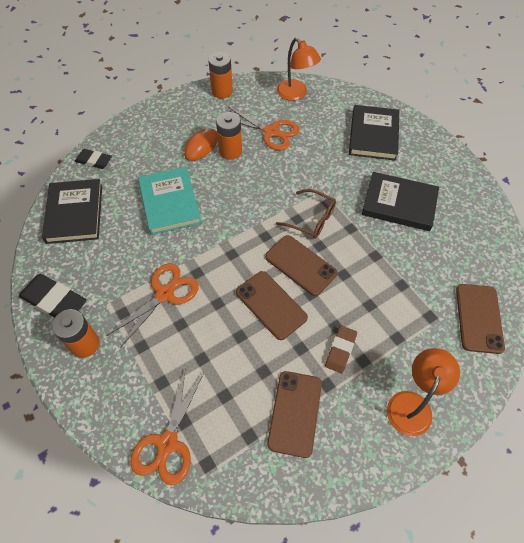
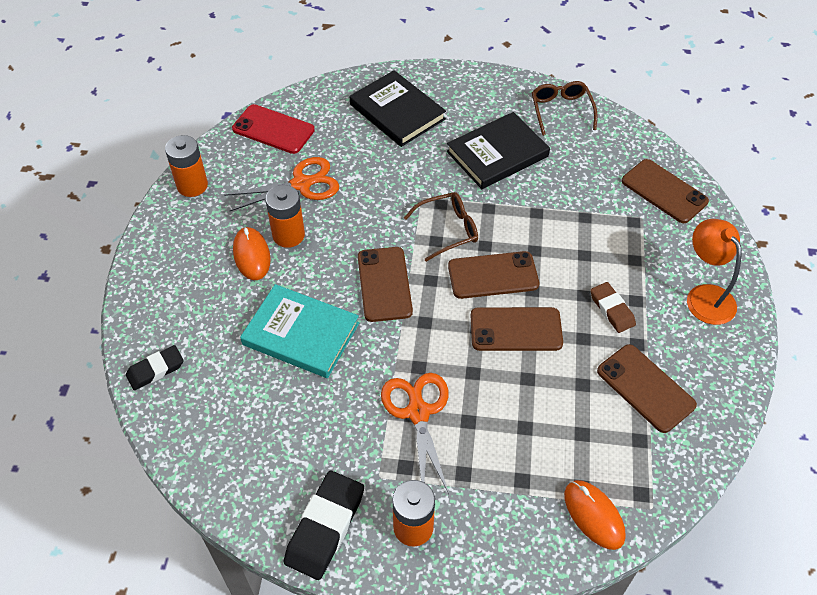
camera: 50 degrees left, 5 degrees down
(54, 300) = (325, 527): black eraser -> black eraser turned 45 degrees counterclockwise
(75, 213) = (217, 436): black book -> none
(167, 443) = (594, 515): orange scissors -> orange mouse
(240, 216) = (384, 284): none -> brown phone
(296, 94) = (273, 129): orange lamp -> red phone
(477, 213) = (561, 111): none -> brown glasses

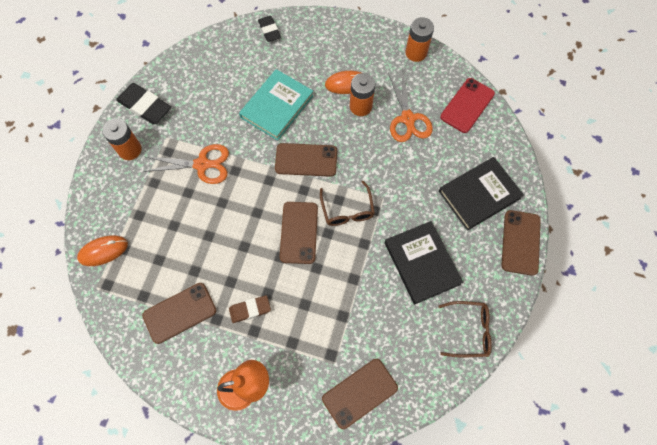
camera: 100 degrees right, 15 degrees up
(516, 329) = (249, 237): brown phone -> brown phone (520, 242)

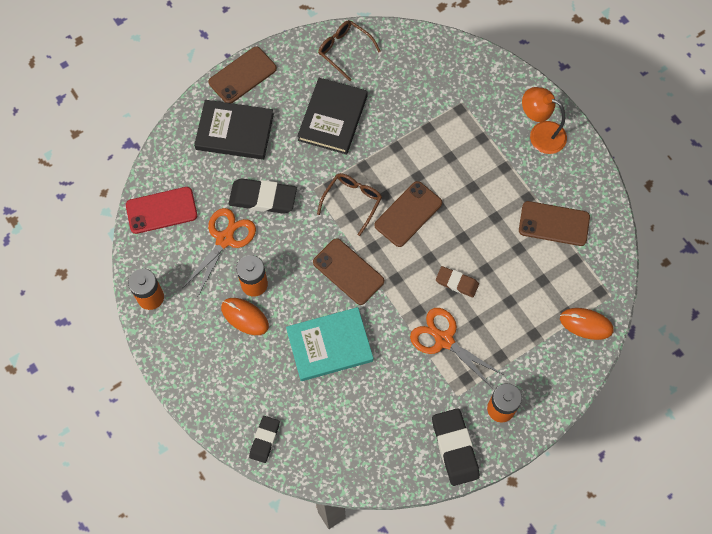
camera: 140 degrees left, 0 degrees up
(250, 310) = (496, 184): brown eraser -> brown eraser (457, 283)
(359, 393) = (460, 71): brown phone -> none
(411, 164) = (263, 198): none -> black eraser

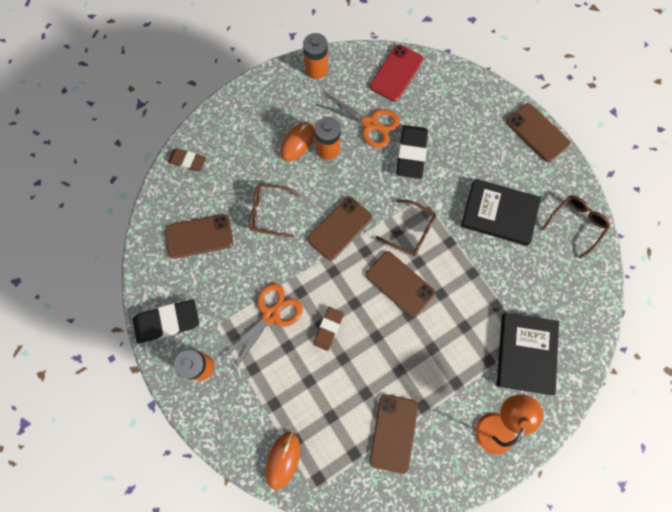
camera: 90 degrees right, 5 degrees up
(161, 210) = (396, 73): red phone -> red phone turned 45 degrees clockwise
(234, 132) = (477, 128): black book -> black book (525, 354)
(264, 440) = (188, 161): black eraser -> brown eraser
(329, 345) = (269, 212): turquoise book -> brown glasses
(357, 420) = (199, 236): none -> brown phone

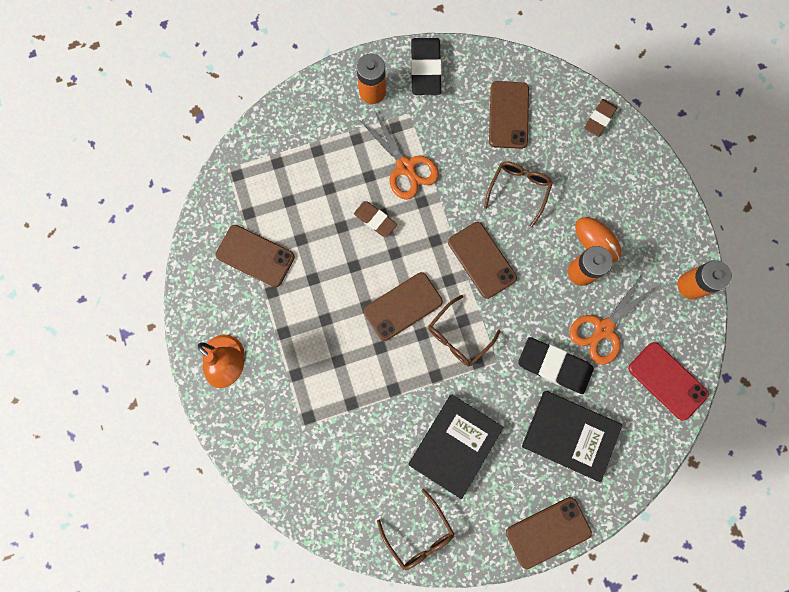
camera: 105 degrees right, 5 degrees up
(283, 460) = (263, 147): orange mouse -> none
(525, 354) = (291, 417): black book -> black book (570, 435)

